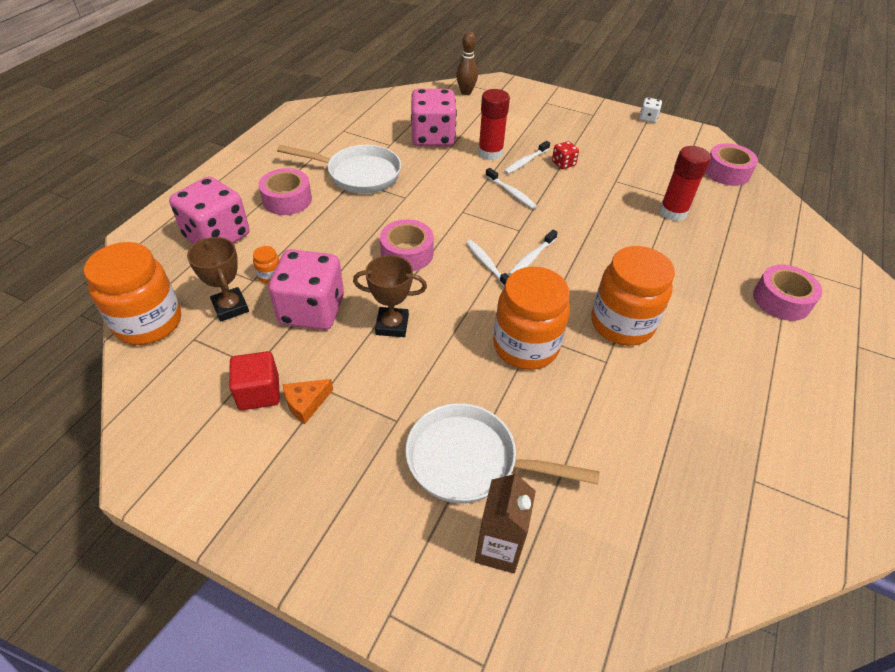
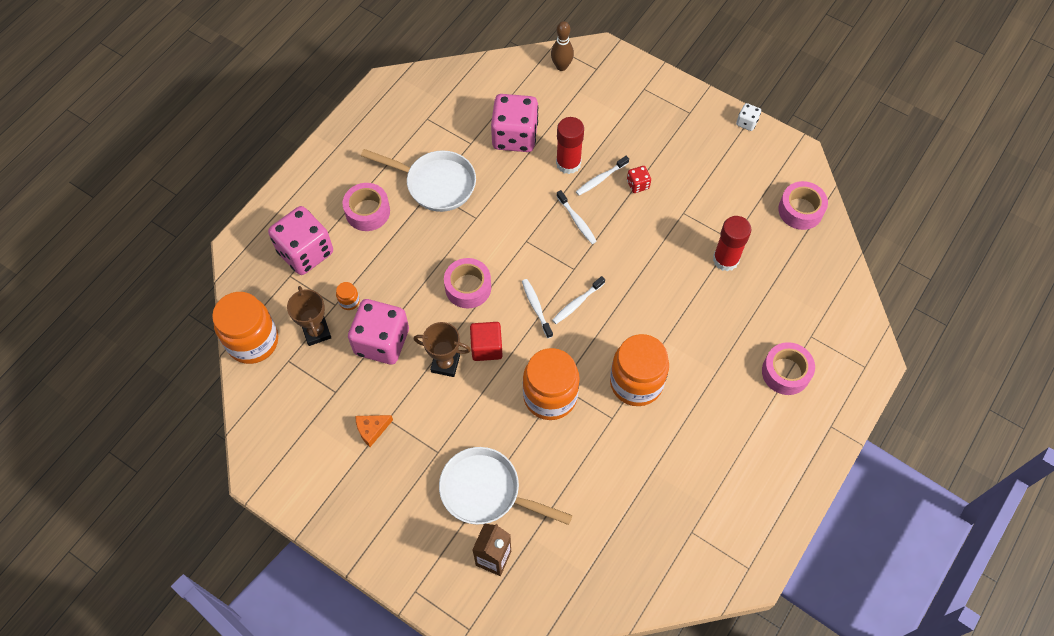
camera: 10 degrees right, 15 degrees up
(259, 392) = (337, 416): red cube -> red cube (486, 347)

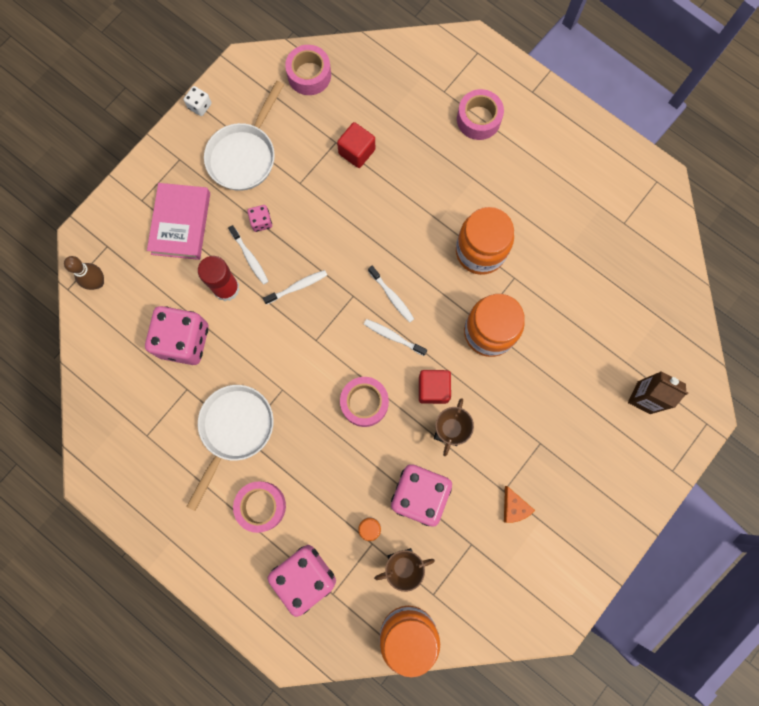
camera: 85 degrees left, 15 degrees up
(486, 492) = (581, 399): white pan -> white pan (244, 155)
(536, 307) = (393, 336): white toothbrush -> white toothbrush turned 45 degrees clockwise
(626, 121) = (181, 223): none -> pink book
(638, 184) = (261, 222): red dice -> pink dice
(725, 259) = (357, 152): red glue stick -> red cube

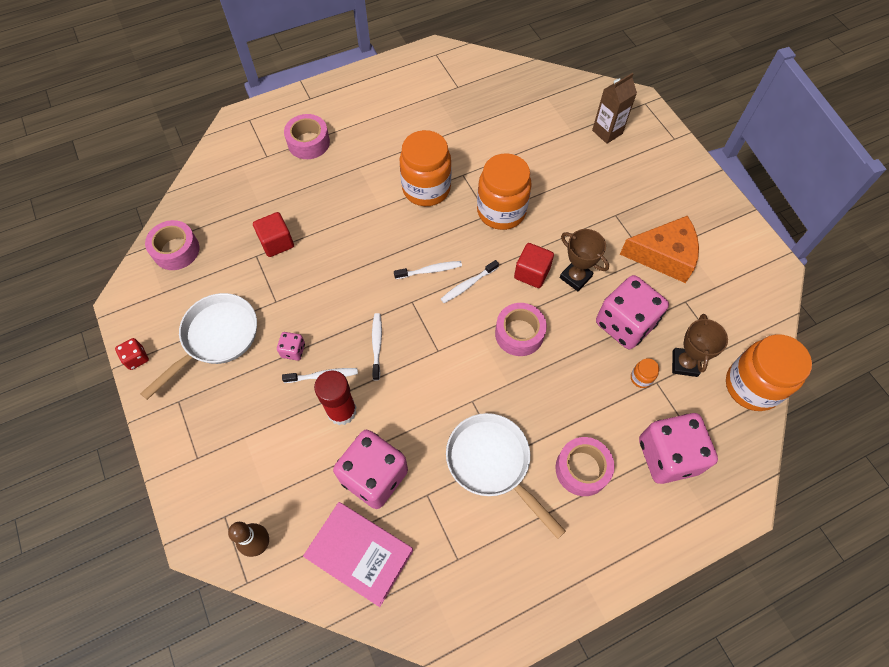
camera: 65 degrees left, 15 degrees down
(181, 223) = (247, 428): pink book -> pink book (359, 554)
(200, 106) = (136, 358): white dice -> red dice
(244, 155) = (216, 338): white pan -> white pan turned 105 degrees counterclockwise
(514, 507) = (664, 256): orange cheese -> orange cheese, size x2.07

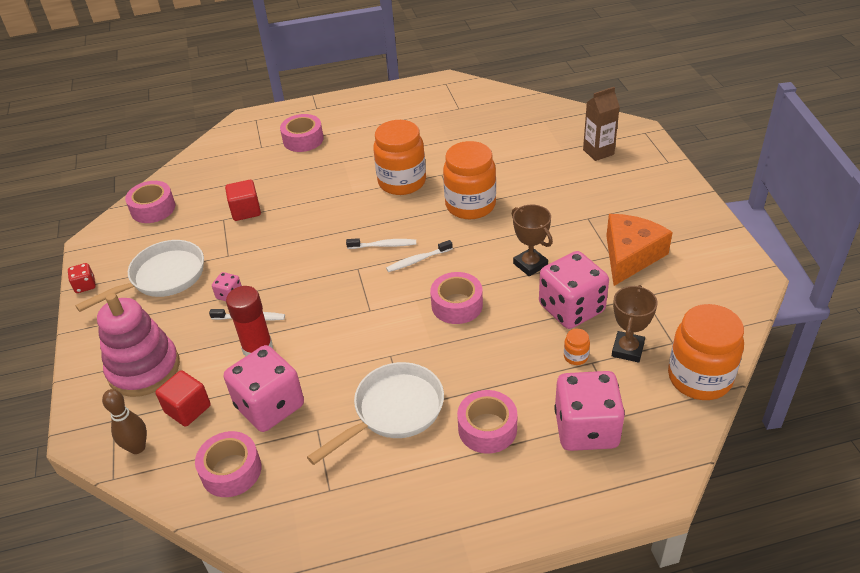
camera: 15 degrees right, 20 degrees down
(235, 452) = (144, 369): none -> pink stacking toy
(359, 554) = (231, 471): pink book -> pink tape
(377, 345) = (311, 299): white toothbrush -> none
(492, 463) = (393, 411): white pan -> white pan turned 75 degrees clockwise
(532, 273) = (486, 257): red cube -> red cube (188, 409)
(664, 256) = (630, 256): orange cheese -> orange cheese turned 75 degrees counterclockwise

